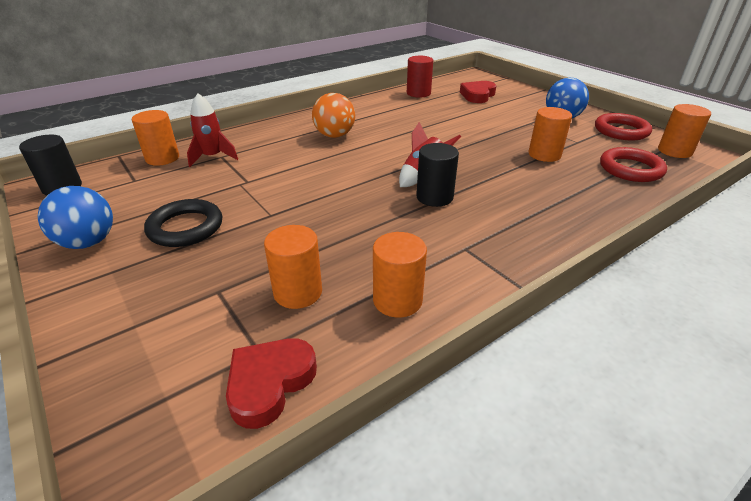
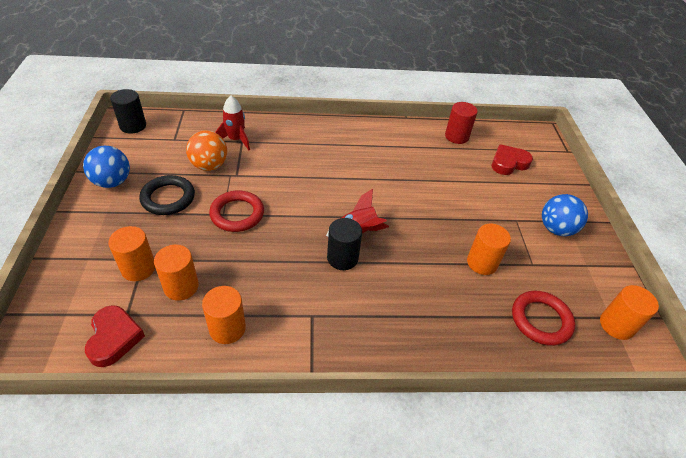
camera: 30 degrees right, 10 degrees up
(162, 158) = (206, 125): orange cylinder -> orange cylinder (138, 268)
(269, 383) = (114, 338): red heart -> red heart turned 105 degrees clockwise
(334, 135) = (337, 156): orange ball -> orange ball (209, 165)
(621, 131) = (595, 274): red ring -> red ring (237, 214)

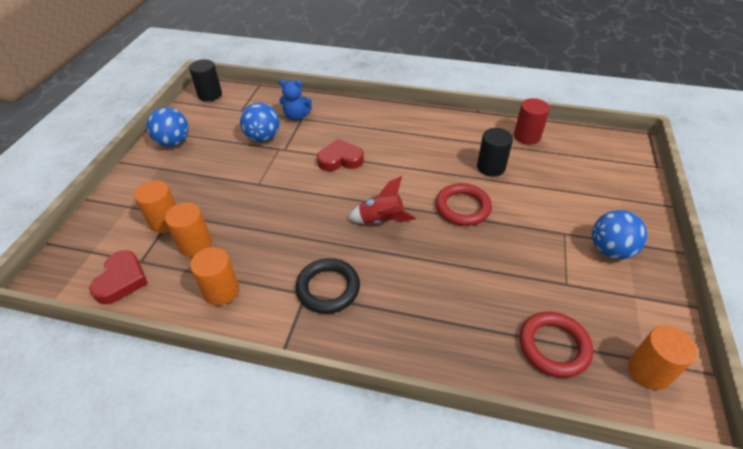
camera: 20 degrees right, 0 degrees up
(168, 198) = (215, 163): black ring -> black ring (328, 288)
(209, 165) = (263, 138): orange ball -> blue ball
(236, 140) = (296, 116): red rocket -> blue teddy bear
(237, 214) = (271, 185): red ring -> red ring (462, 207)
(342, 258) = (356, 243): black cylinder -> black cylinder (490, 167)
(482, 263) = (506, 272): orange cylinder -> none
(508, 163) = (578, 171): red heart -> red heart (340, 159)

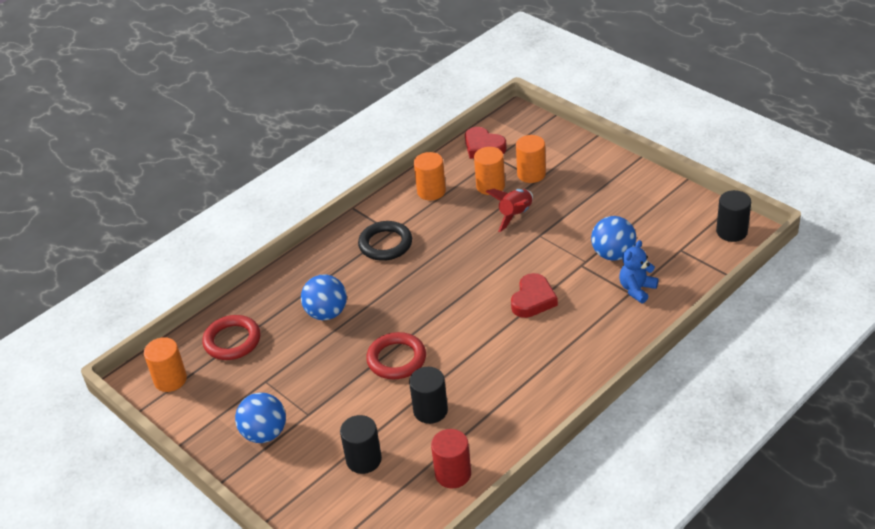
camera: 125 degrees right, 5 degrees down
(173, 142) = (649, 192): blue ball -> blue ball (327, 313)
(381, 220) = (427, 298): red rocket -> red rocket (515, 215)
(564, 180) = (364, 460): none -> black cylinder

